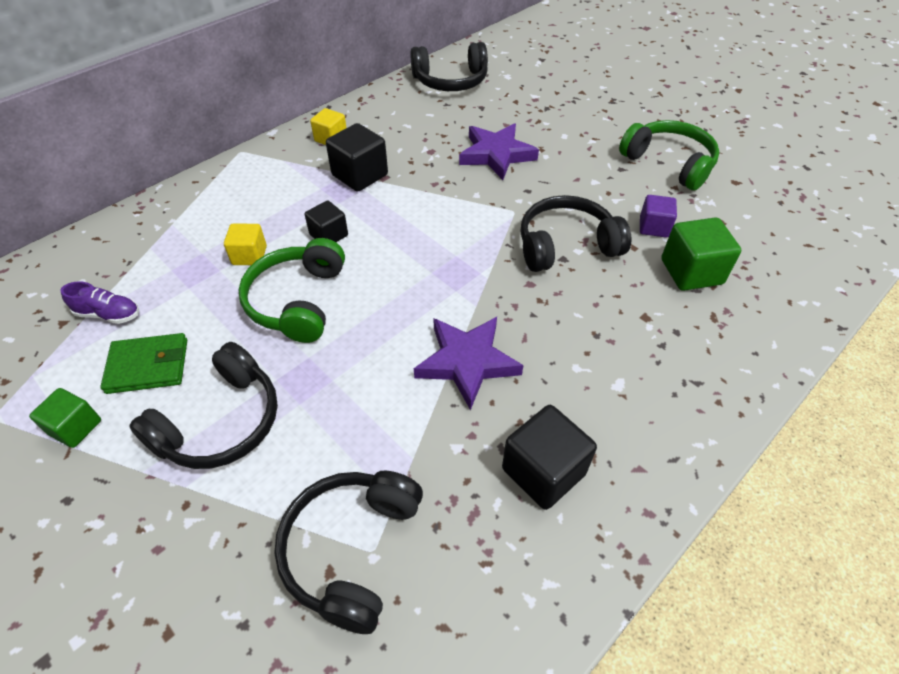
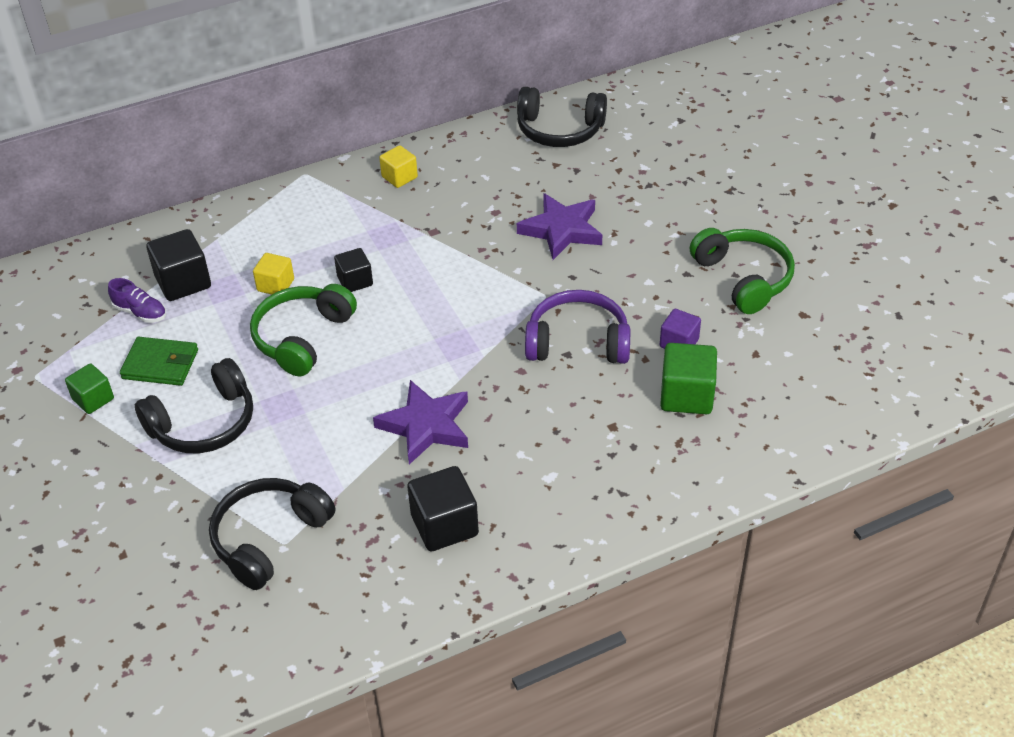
camera: 20 degrees right, 5 degrees down
(360, 175) = (411, 224): black cube -> black cube (183, 282)
(566, 245) = (578, 342): black headphones -> purple headphones

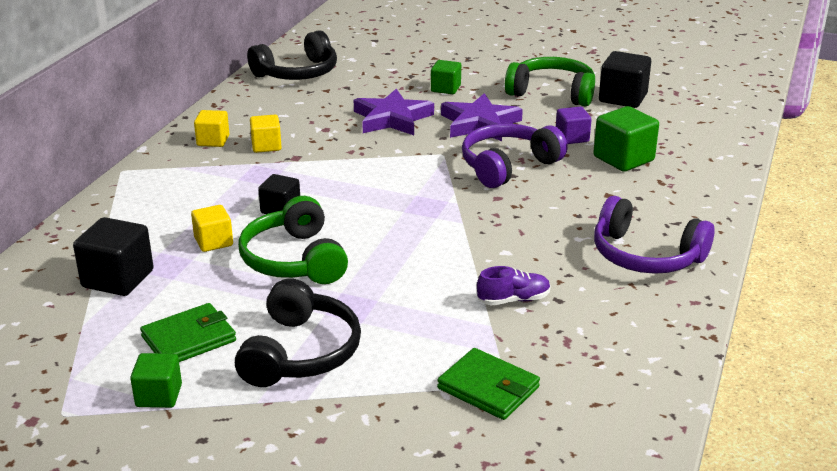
camera: 45 degrees left, 15 degrees down
(140, 312) = (107, 317): purple shoe -> purple shoe (513, 300)
(269, 538) = (488, 388): black headphones -> green wallet
(426, 426) = (486, 258): purple star -> purple star (480, 123)
(428, 205) = (266, 146): none -> yellow cube
(444, 525) = (600, 302): black cube -> black cube (622, 98)
(544, 507) = (645, 256): none -> purple headphones
(655, 218) = (445, 88): none -> green cube

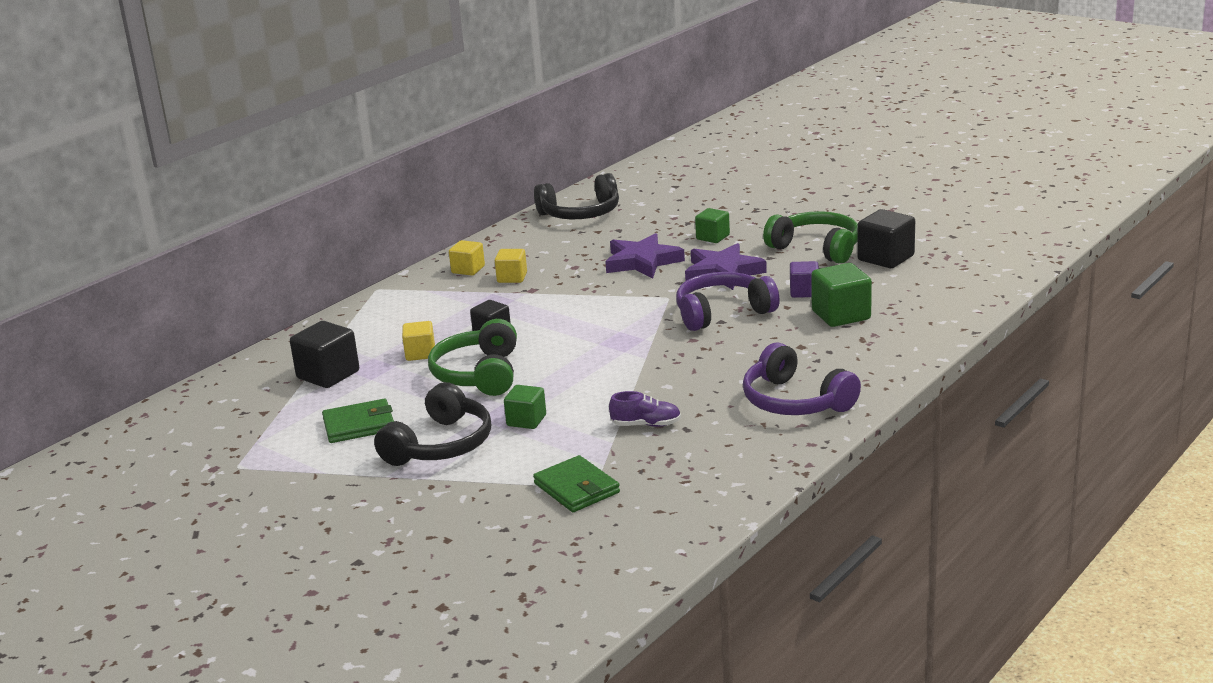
camera: 20 degrees right, 5 degrees down
(159, 396) = (314, 462): green cube -> green cube (526, 420)

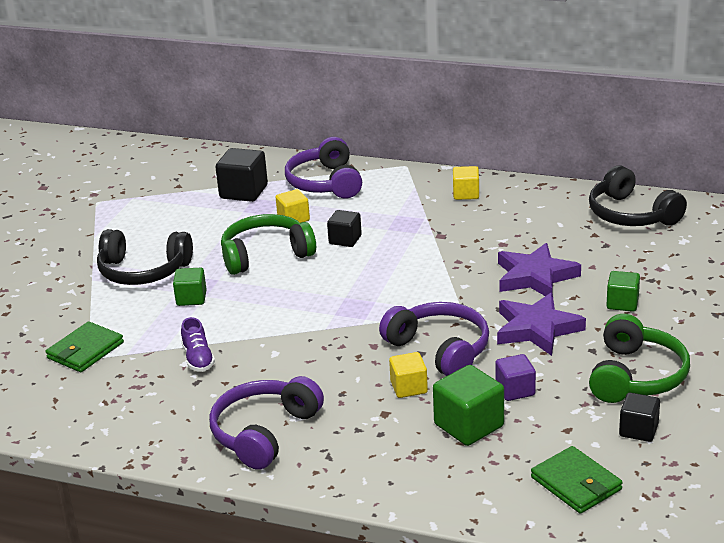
camera: 70 degrees right, 5 degrees up
(359, 425) = (167, 228): green wallet -> green wallet (576, 483)
(363, 330) = (325, 183): none -> purple headphones
(512, 278) = (460, 219): yellow cube -> yellow cube (409, 387)
(885, 258) = (638, 430): black cube -> black cube, size x0.63

